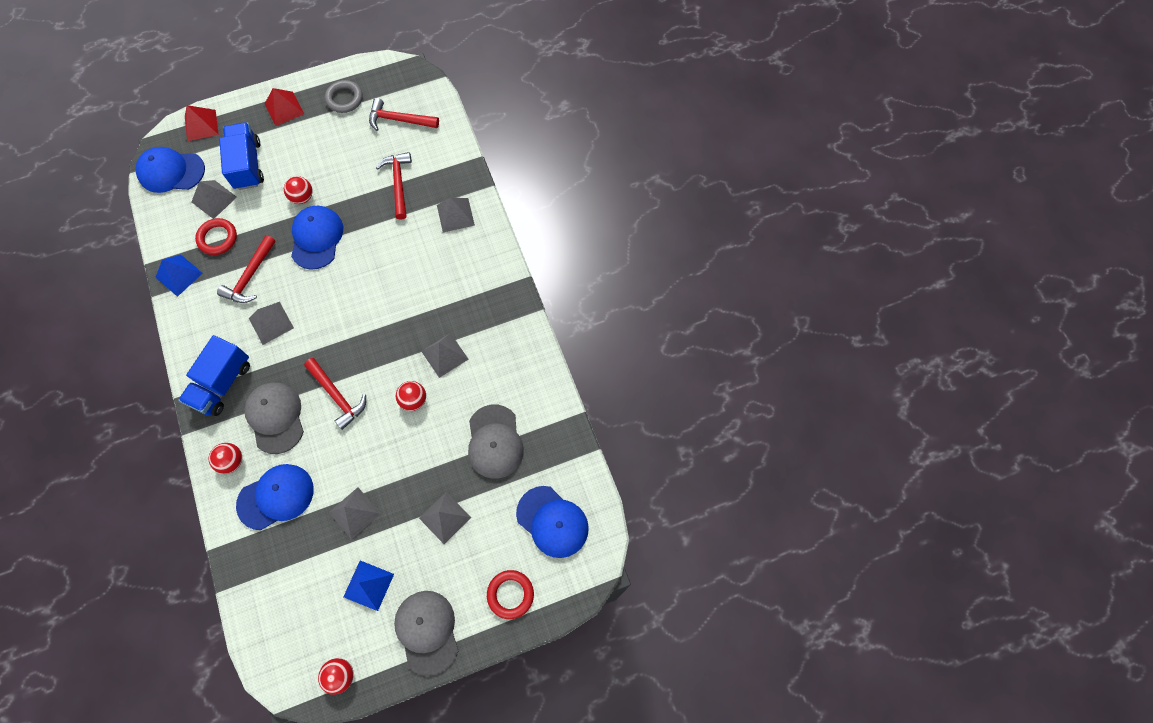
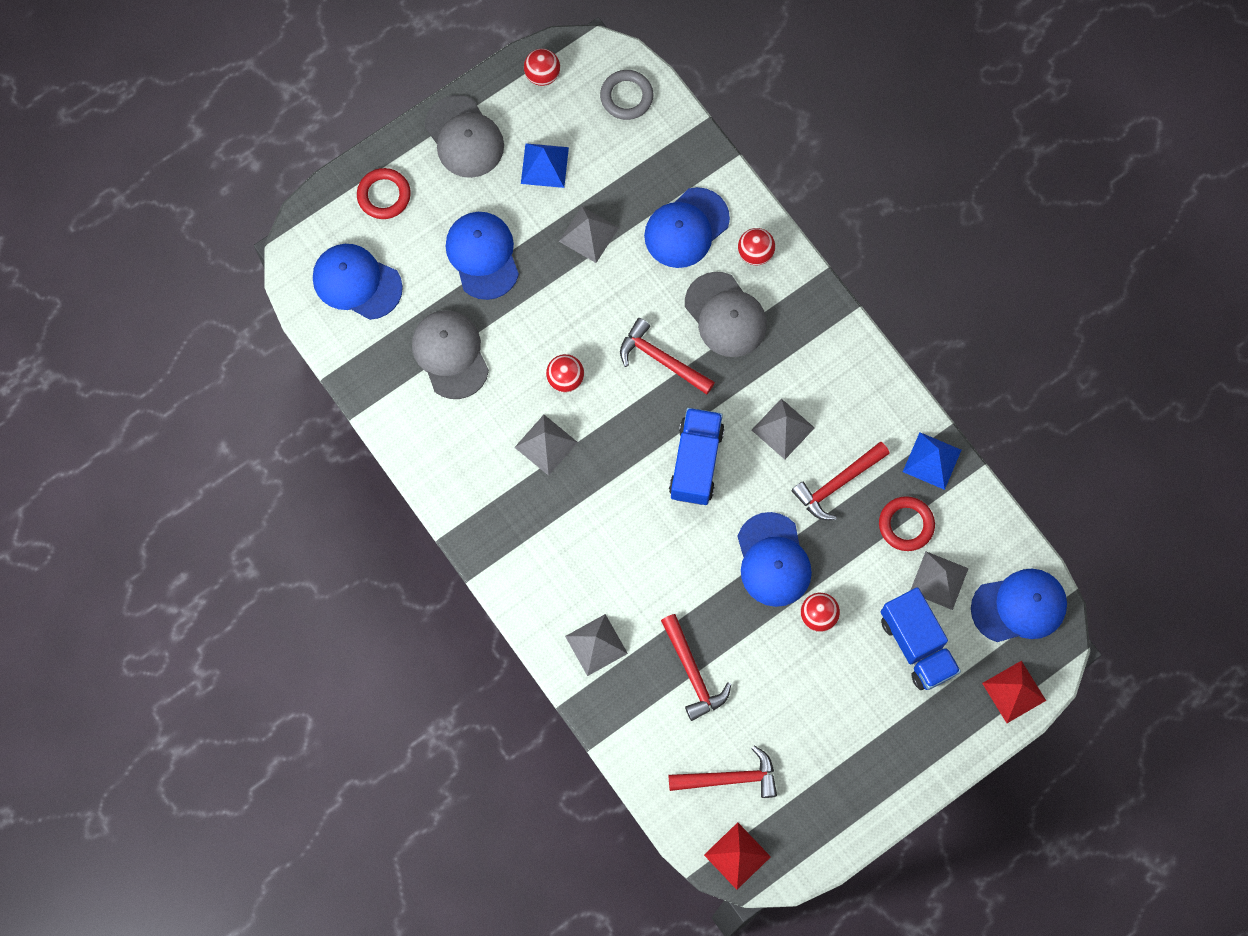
camera: 165 degrees right, 5 degrees up
(222, 383) = (808, 338): blue truck -> blue truck (696, 462)
(250, 276) = (838, 483): red hammer -> red hammer turned 135 degrees counterclockwise
(284, 108) = (906, 752): red pyramid -> red pyramid (737, 855)
(344, 98) = (824, 793): grey ring -> grey ring (626, 97)
(445, 517) = (482, 255): grey pyramid -> blue cap

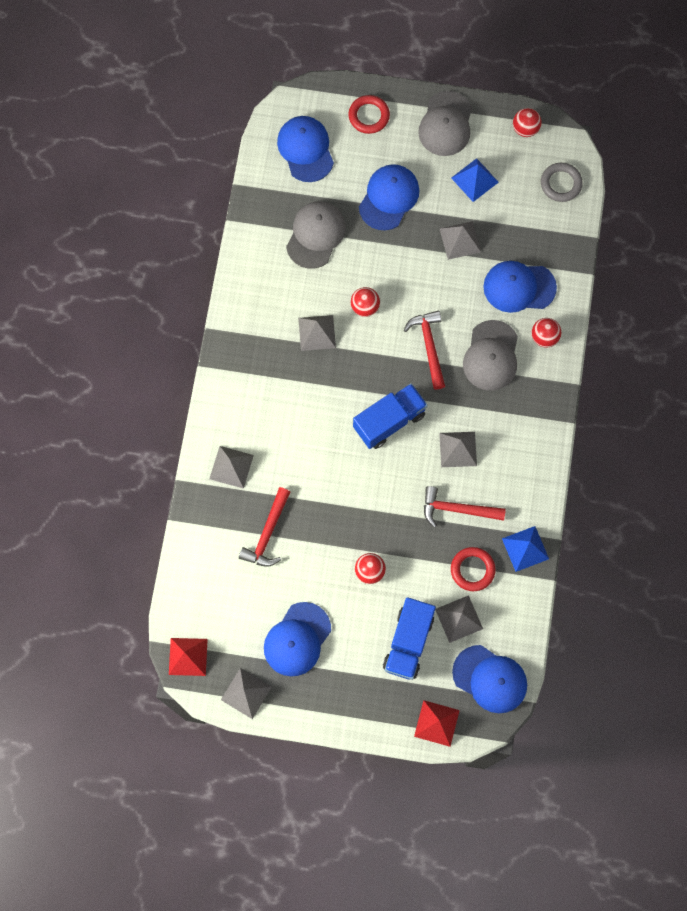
camera: 45 degrees right, 0 degrees up
(729, 778) = (227, 610): red hammer -> none
(773, 560) = (376, 516): blue cap -> blue cap (297, 639)
(823, 835) = (246, 693): none -> grey pyramid

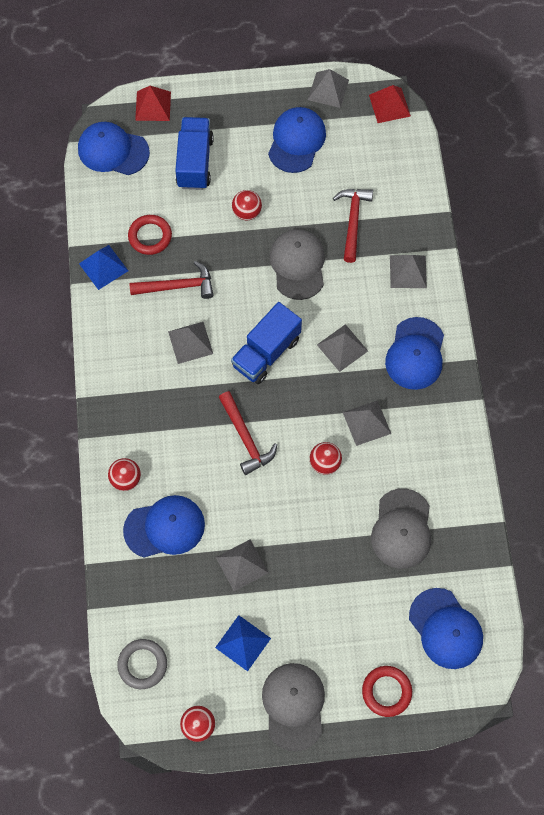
camera: 165 degrees right, 5 degrees down
(389, 198) = (334, 594): blue cap -> blue cap (415, 354)
(459, 619) = (153, 192): grey pyramid -> grey pyramid (342, 347)
(491, 356) = (178, 444): grey cap -> grey cap (298, 265)

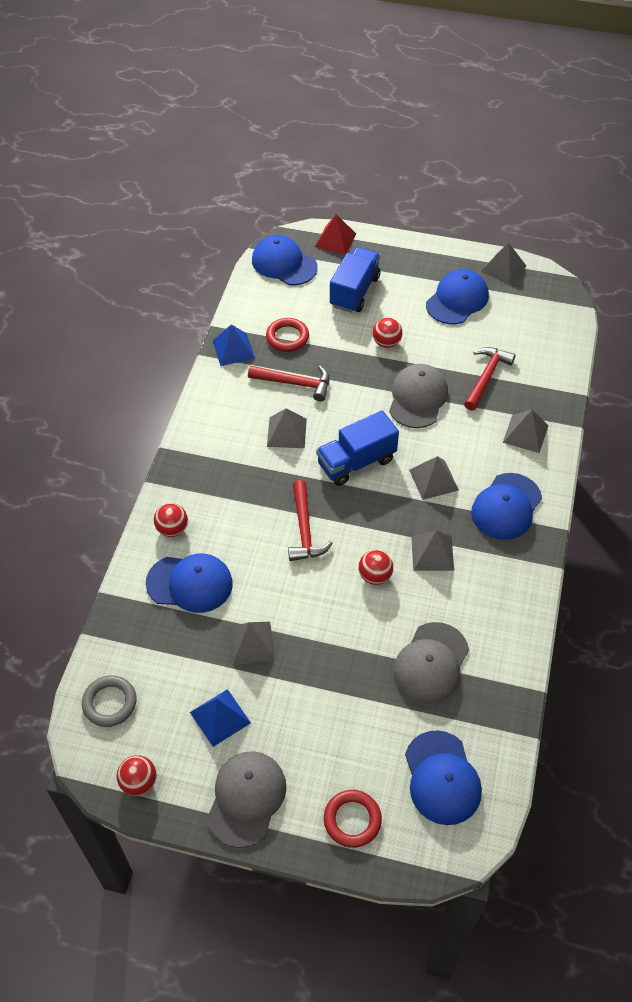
camera: 20 degrees right, 15 degrees down
(389, 105) = (558, 295): red pyramid -> none

